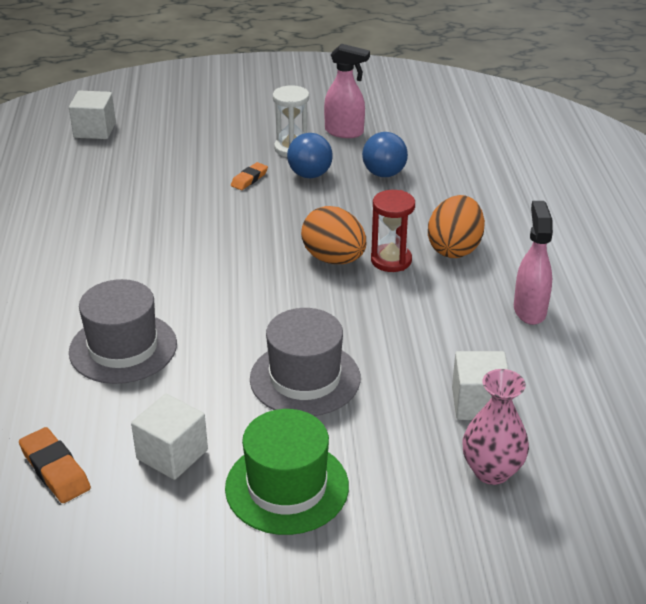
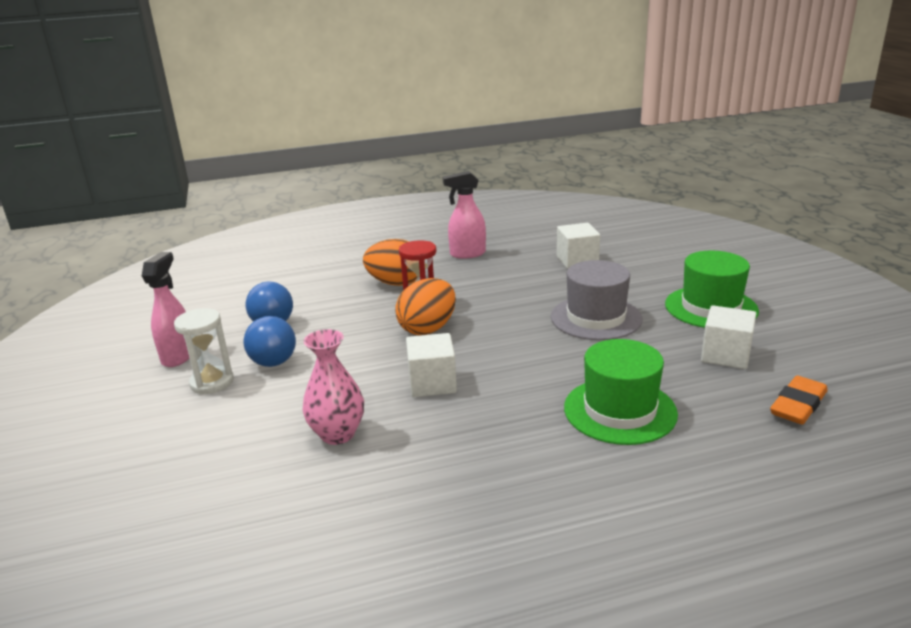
camera: 100 degrees left, 10 degrees down
(95, 130) = (115, 577): white cube -> white cube (432, 383)
(123, 348) = (620, 410): grey hat -> green hat
(249, 179) = (282, 398): orange eraser -> none
(491, 471) = (635, 253): pink vase -> pink vase (337, 434)

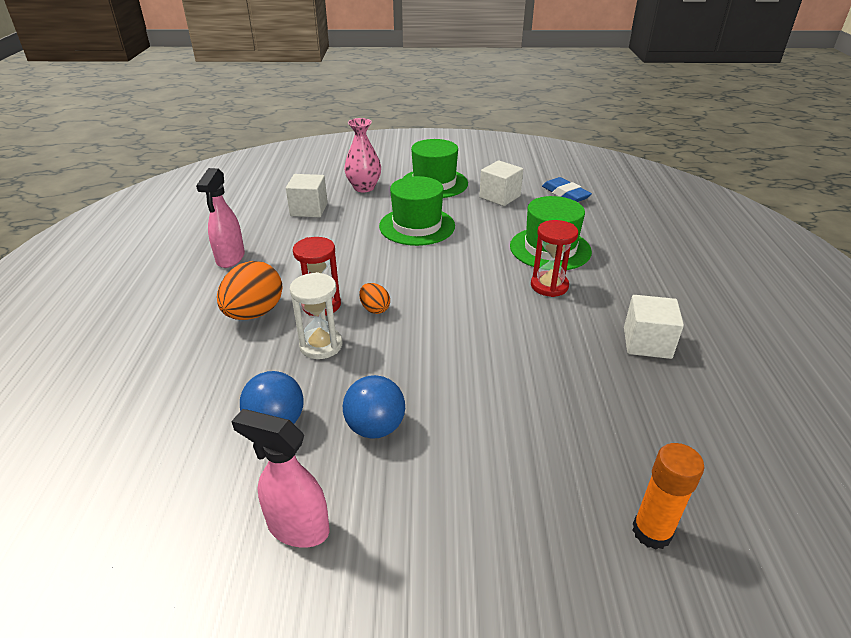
camera: 75 degrees left, 10 degrees up
(161, 520) = (651, 532): none -> orange glue stick
(212, 382) = (392, 488): white hourglass -> white hourglass (321, 345)
(337, 434) = (537, 390): pink vase -> pink vase (364, 188)
(428, 329) = (375, 309): orange egg -> orange egg, size x0.52
(432, 383) = (475, 322): white cube -> white cube (647, 343)
(530, 420) = (549, 286): none -> red hourglass
(596, 318) = (417, 226): grey hat -> green hat
(798, 405) = (565, 194): orange eraser -> blue eraser

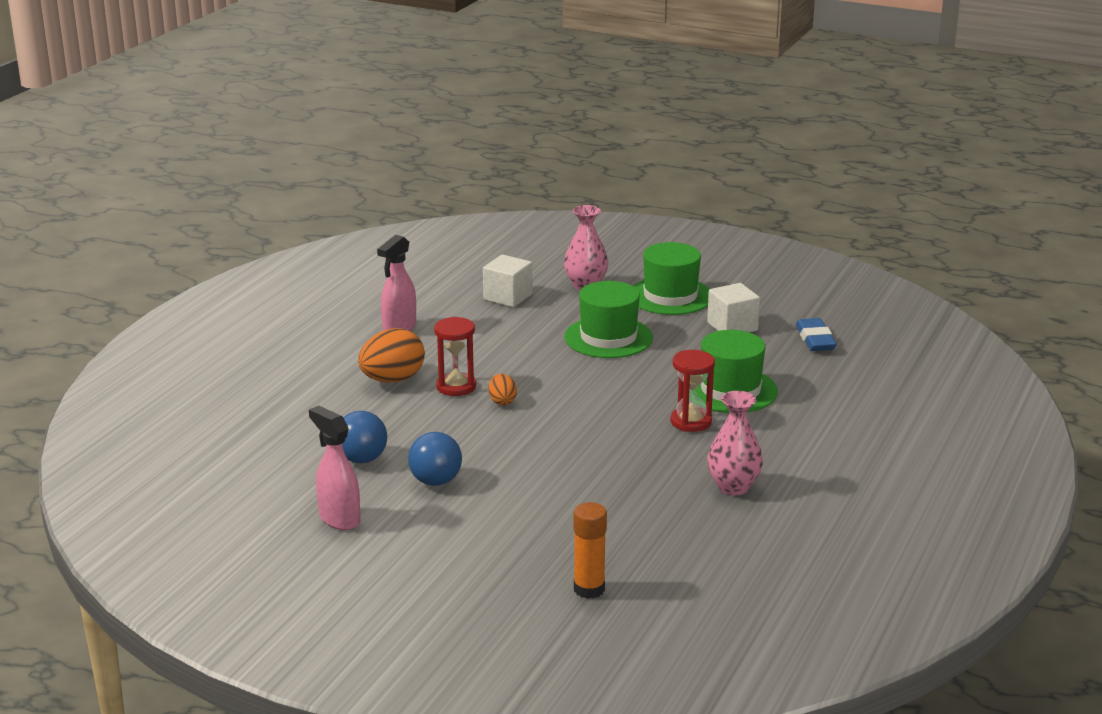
camera: 25 degrees right, 10 degrees down
(321, 345) = (433, 417): white hourglass -> none
(647, 343) = (733, 487): white cube -> pink vase

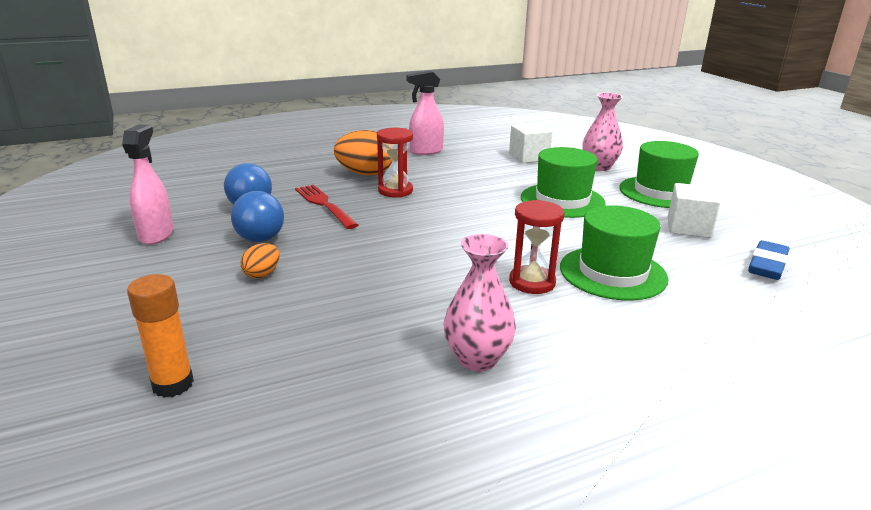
camera: 40 degrees right, 0 degrees up
(421, 427) = (324, 204): none -> red fork
(502, 401) = (408, 210): orange egg -> orange egg (262, 274)

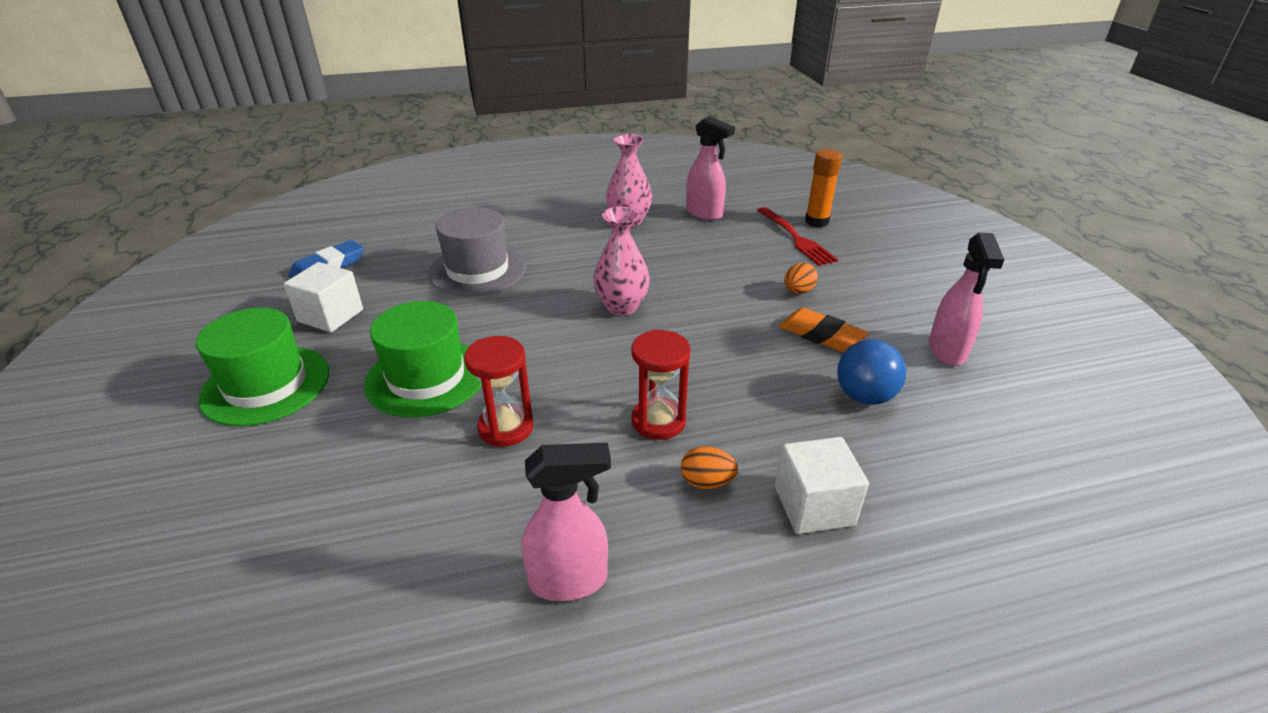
camera: 170 degrees left, 10 degrees up
(260, 239) = (821, 335): blue ball -> orange eraser
(324, 204) = (762, 394): red fork -> red fork (796, 238)
(359, 386) = (704, 213): none -> pink spray bottle
(365, 174) = (706, 482): orange egg -> orange egg, size x0.52
(528, 157) = (362, 527): white cube -> white cube (814, 506)
(532, 282) = (556, 267): red hourglass -> red hourglass (506, 427)
(599, 167) = (267, 471): pink vase -> pink vase (621, 306)
(612, 273) = (477, 270): green hat -> grey hat

